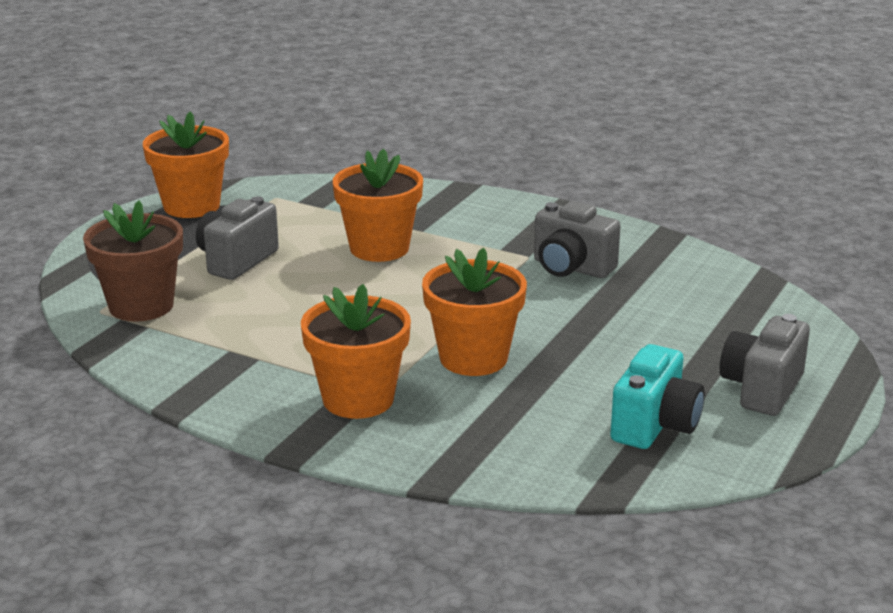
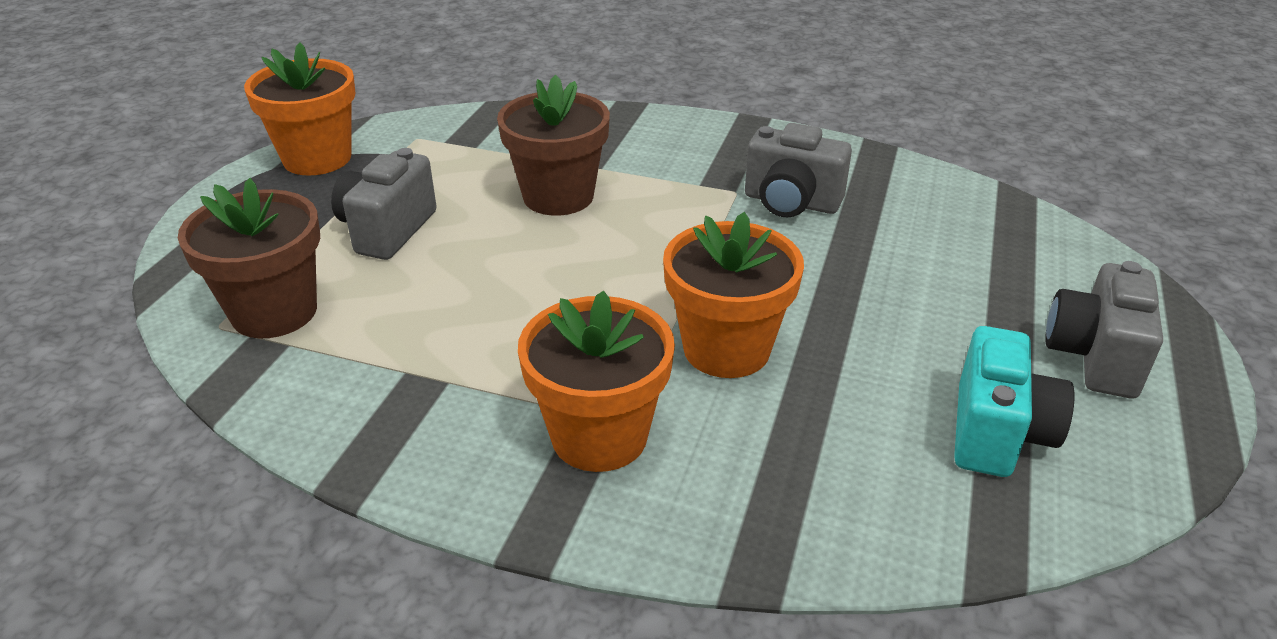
camera: 10 degrees left, 10 degrees up
(379, 248) = (558, 196): orange flower pot -> brown flower pot

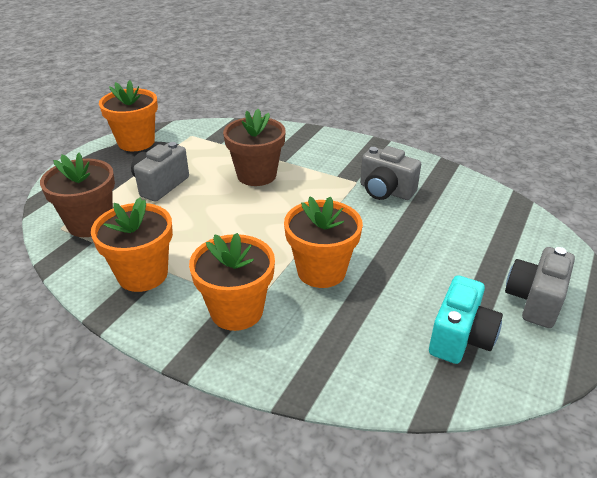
camera: 10 degrees right, 0 degrees up
(404, 393) = (142, 274): none -> orange flower pot

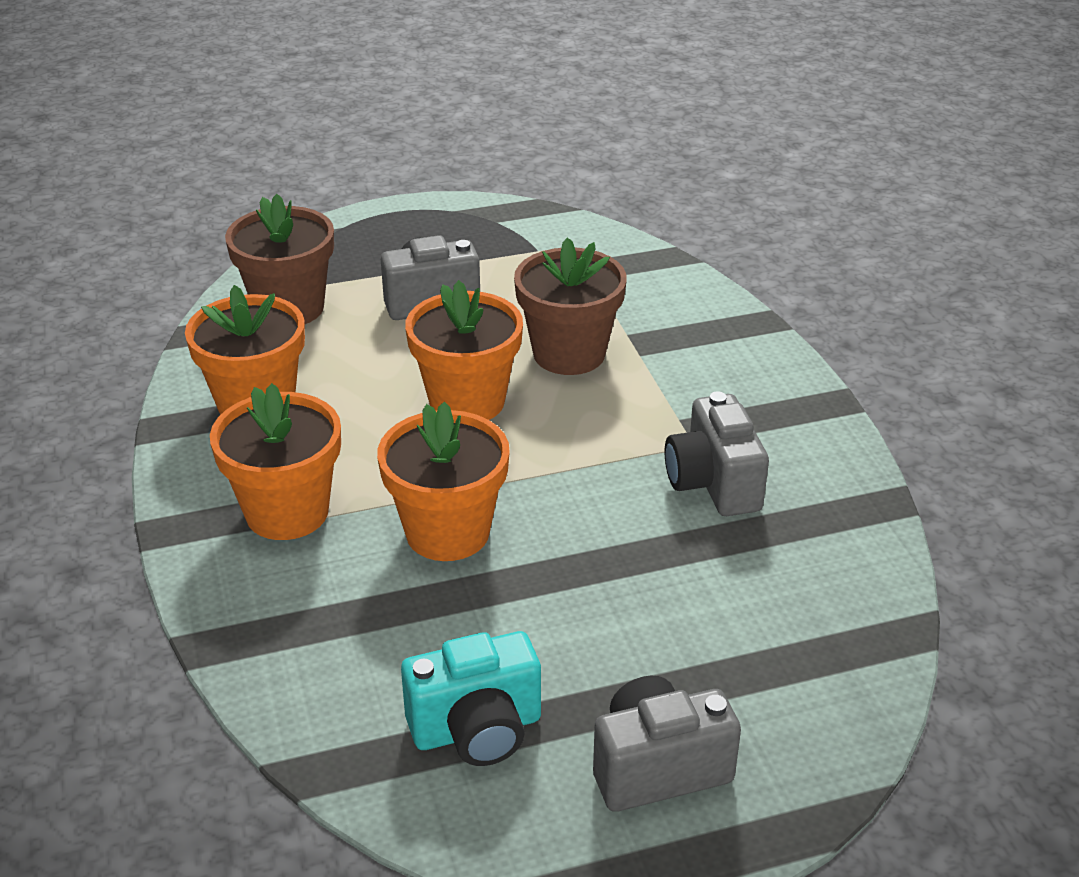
camera: 45 degrees right, 0 degrees up
(136, 142) = (488, 220): orange flower pot -> orange flower pot (467, 401)

